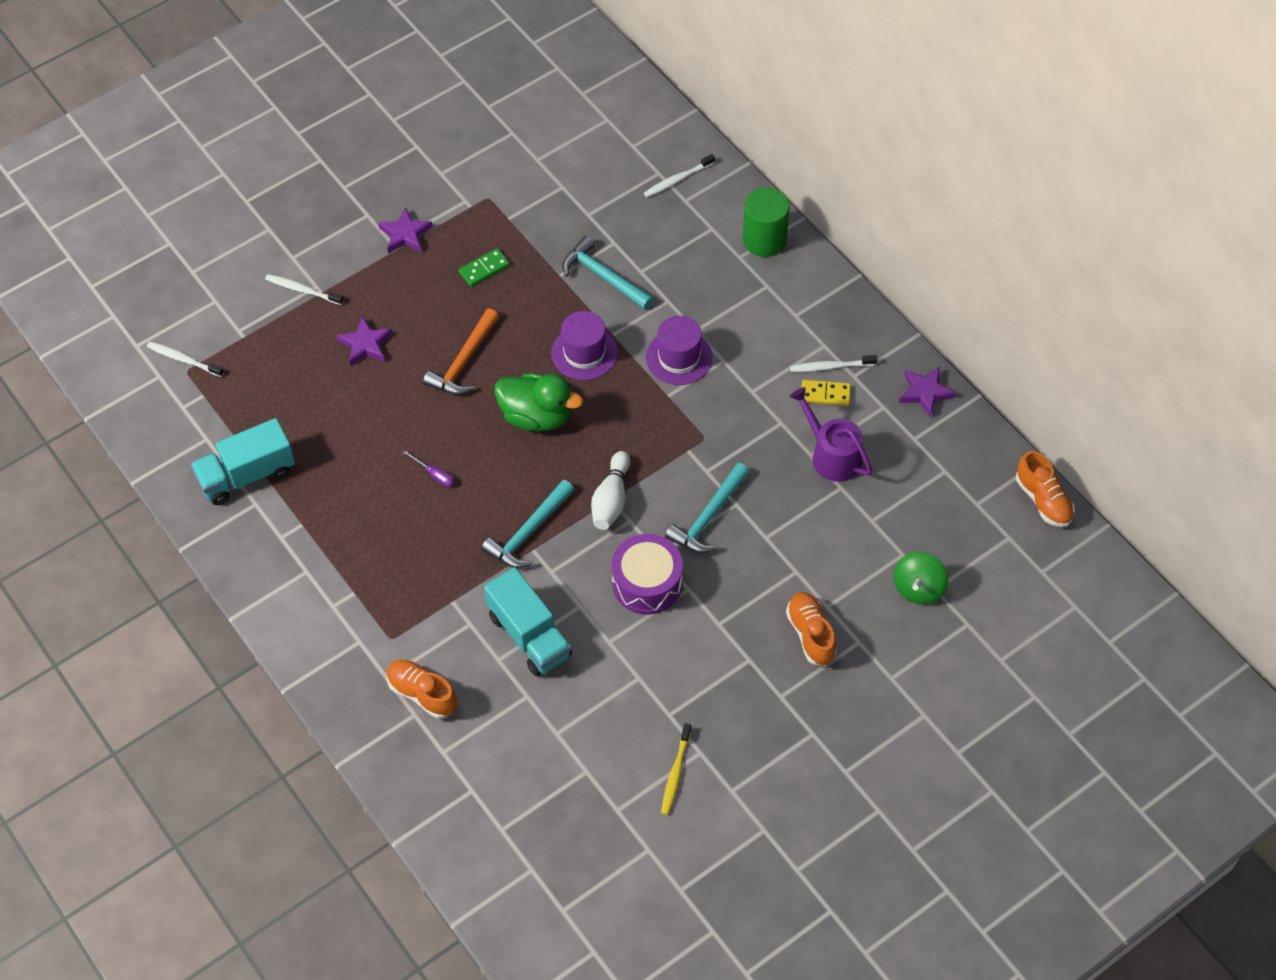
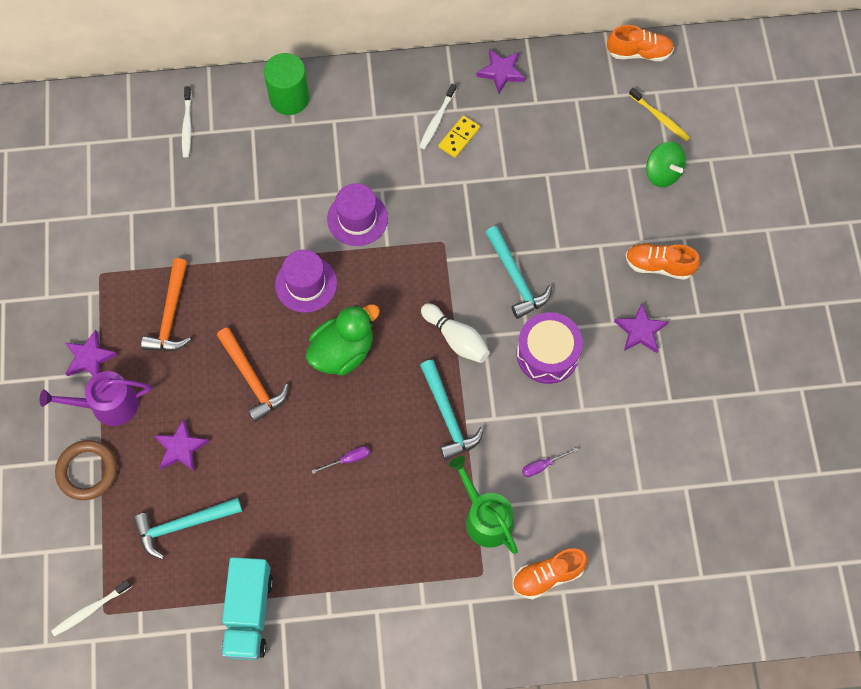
camera: 60 degrees left, 10 degrees up
(302, 290) = (87, 471): white toothbrush -> brown ring
(448, 613) = (485, 517): none -> green watering can
(484, 269) = (170, 315): green domino -> orange hammer
(529, 635) = (542, 466): turquoise truck -> purple screwdriver
(603, 276) = (242, 230): turquoise hammer -> turquoise hammer (183, 525)
(675, 773) = (722, 424): yellow toothbrush -> yellow toothbrush (660, 118)
(726, 651) = (640, 331): none -> purple star
(831, 455) = (515, 164): purple watering can -> purple watering can (108, 405)

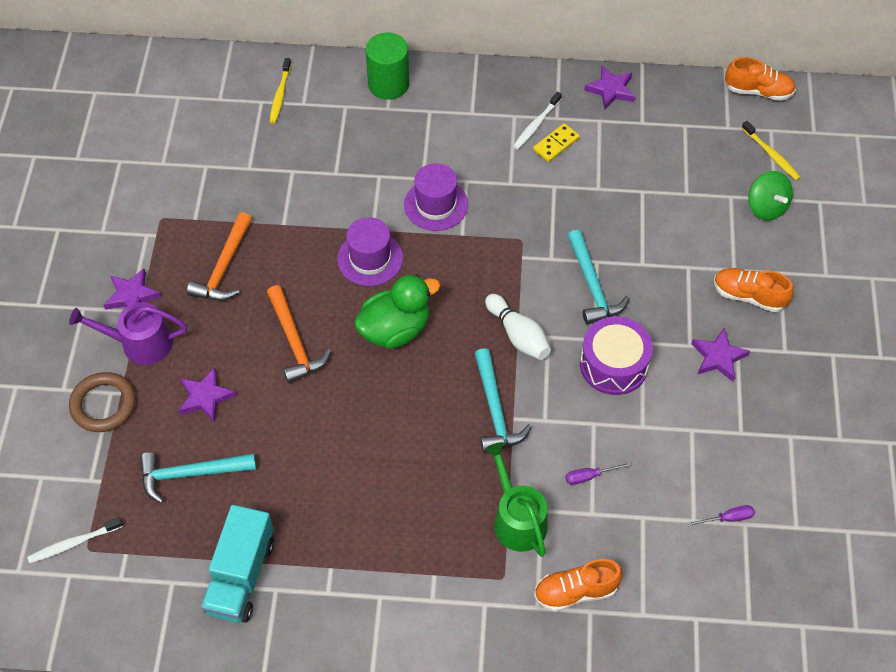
camera: 10 degrees right, 10 degrees down
(187, 125) = (280, 95): white toothbrush -> yellow toothbrush
(348, 459) = (380, 436): purple screwdriver -> purple screwdriver (728, 518)

